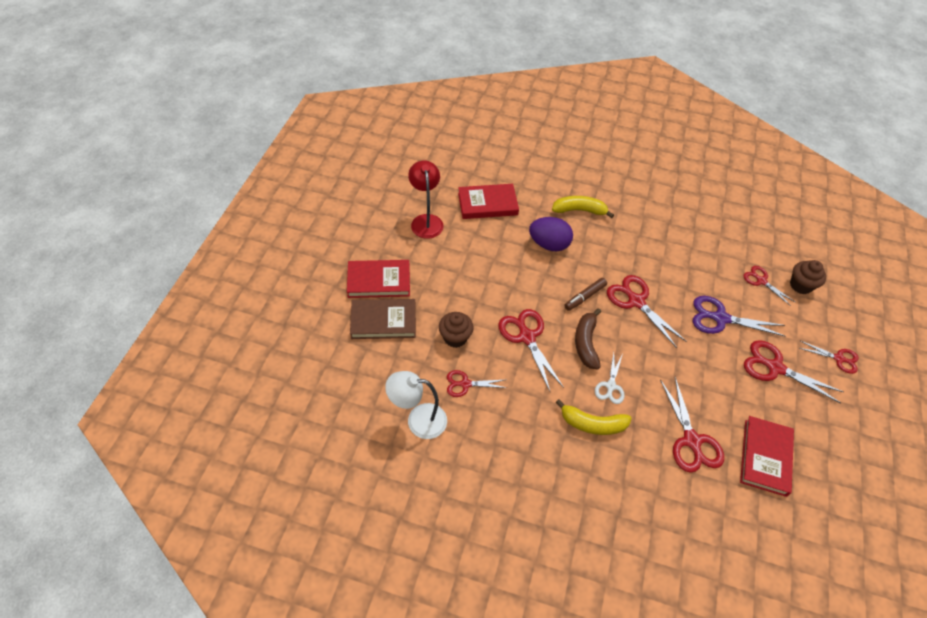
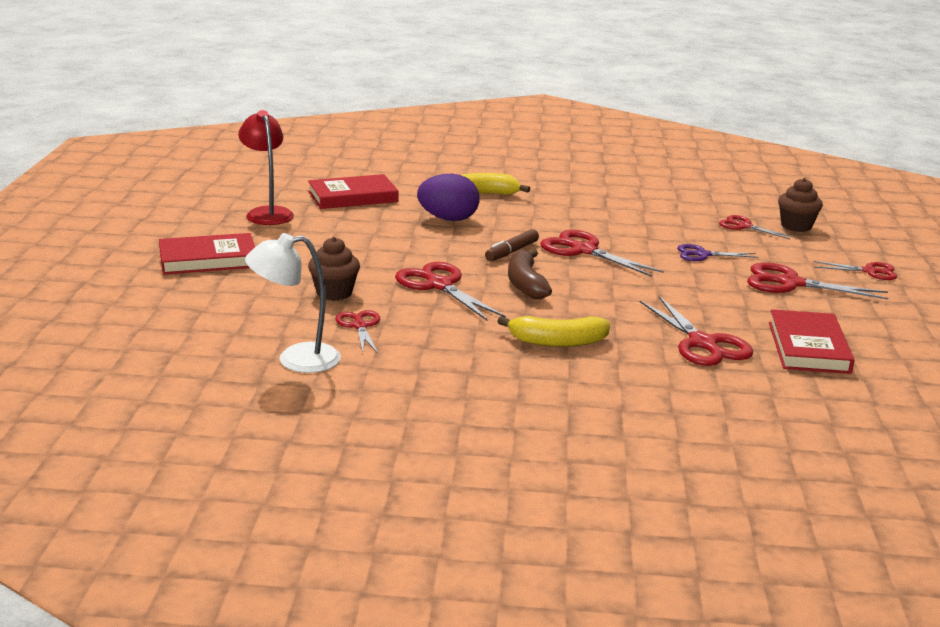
camera: 10 degrees left, 30 degrees down
(383, 321) = (222, 288): brown book -> none
(465, 384) = (360, 326): red scissors -> red scissors turned 90 degrees clockwise
(610, 386) = (572, 312): white scissors -> none
(720, 318) = (702, 254): purple scissors -> purple scissors, size x0.61

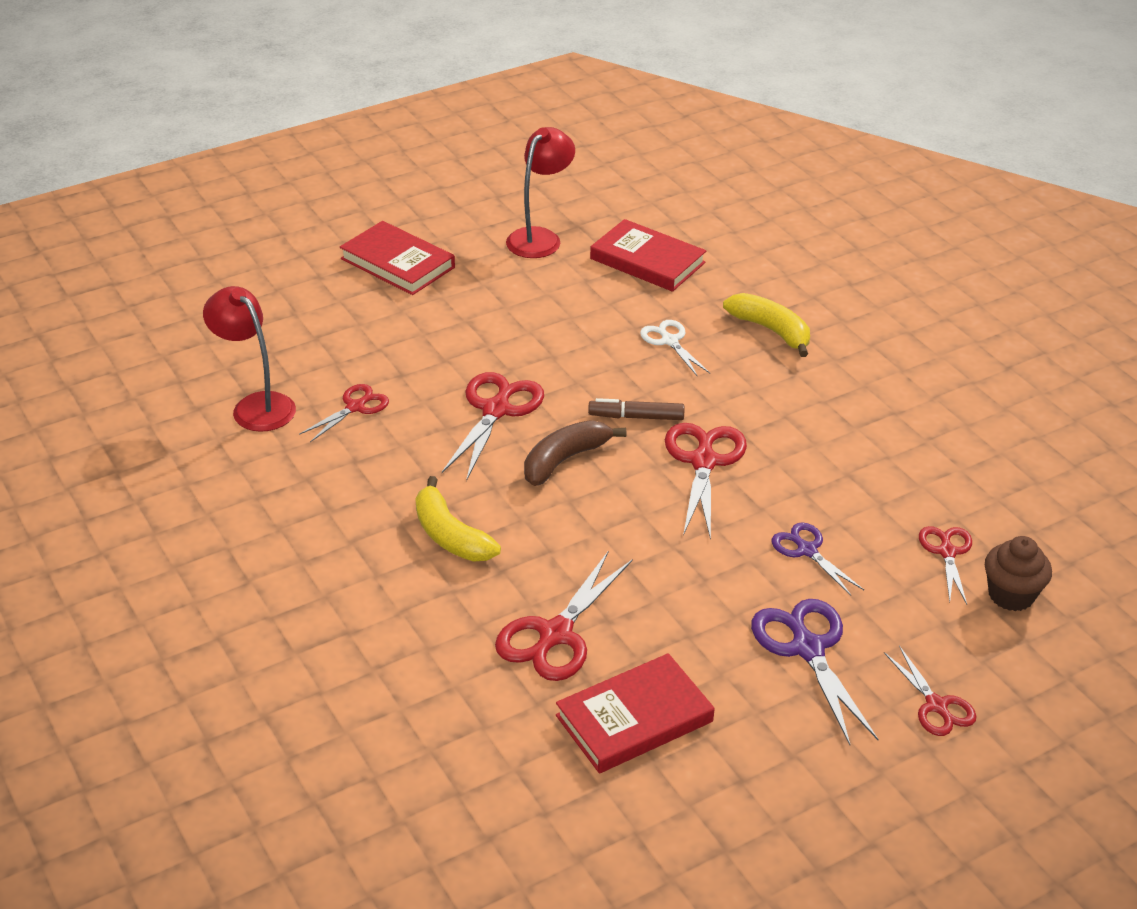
camera: 55 degrees right, 15 degrees up
(296, 359) = (256, 405): white lamp -> red lamp
(334, 293) = (408, 361): brown cupcake -> none
(448, 219) = (669, 341): purple egg -> white scissors
(790, 283) = (807, 648): red scissors -> purple scissors

